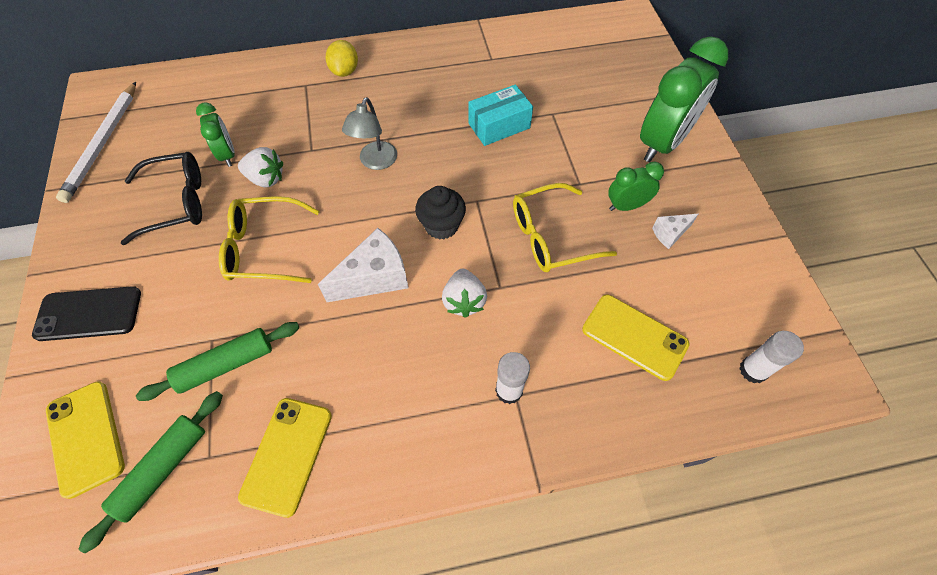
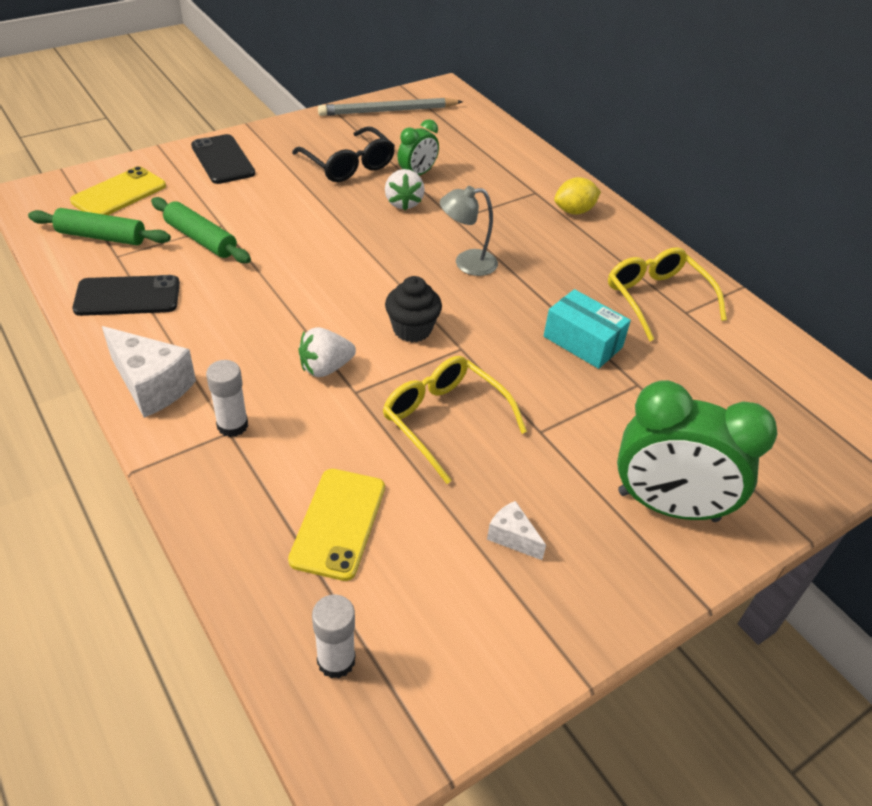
camera: 65 degrees right, 15 degrees down
(103, 144) = (388, 111): white pencil -> grey pencil
(264, 248) = (326, 224): yellow glasses -> yellow glasses (657, 298)
(287, 455) = (127, 296): yellow phone -> black phone
(374, 278) = (325, 299): white cheese -> white cheese (151, 385)
(626, 206) = (532, 484): green clock -> none

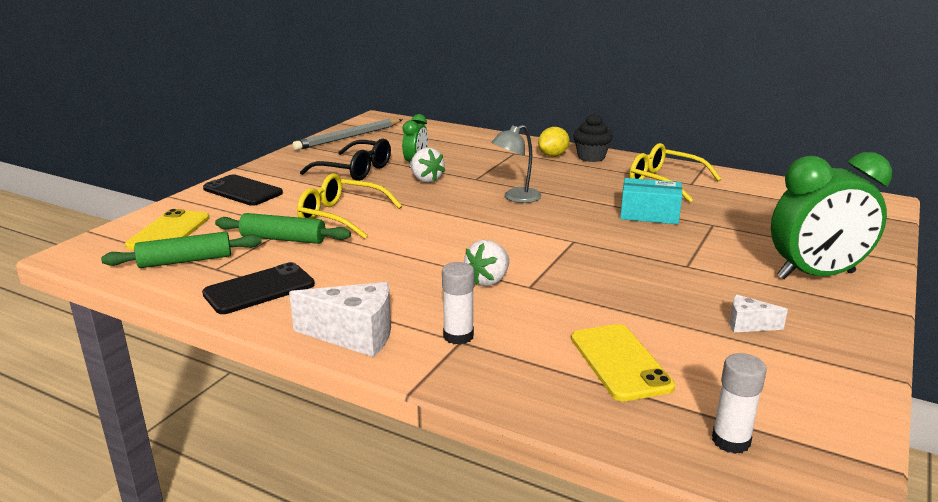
camera: 25 degrees left, 20 degrees down
(412, 329) = (524, 241): black cupcake -> black cupcake (591, 157)
(444, 420) = (615, 281): yellow glasses -> yellow glasses (341, 216)

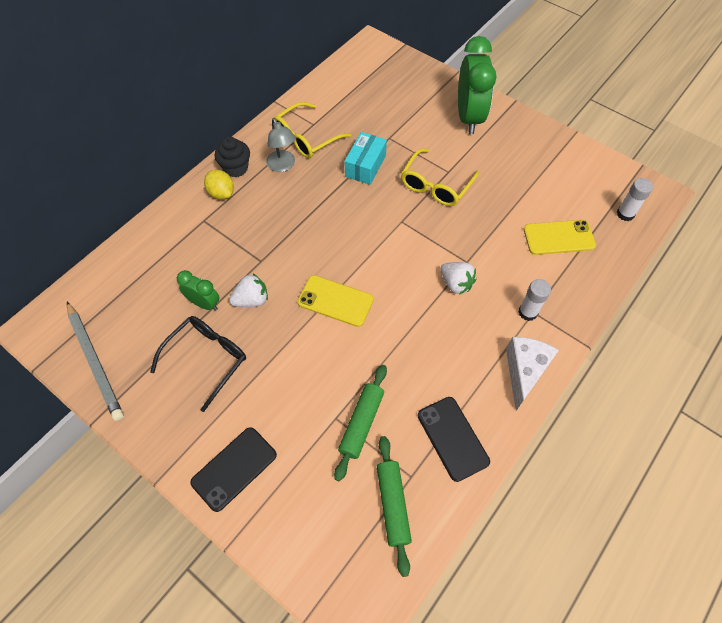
camera: 80 degrees left, 35 degrees up
(169, 232) = (325, 531): yellow phone -> yellow phone (335, 301)
(341, 216) = (322, 375): yellow glasses -> yellow glasses (436, 185)
(516, 198) = (313, 240): grey lamp -> grey lamp (283, 166)
(748, 325) = (522, 169): white cheese -> none

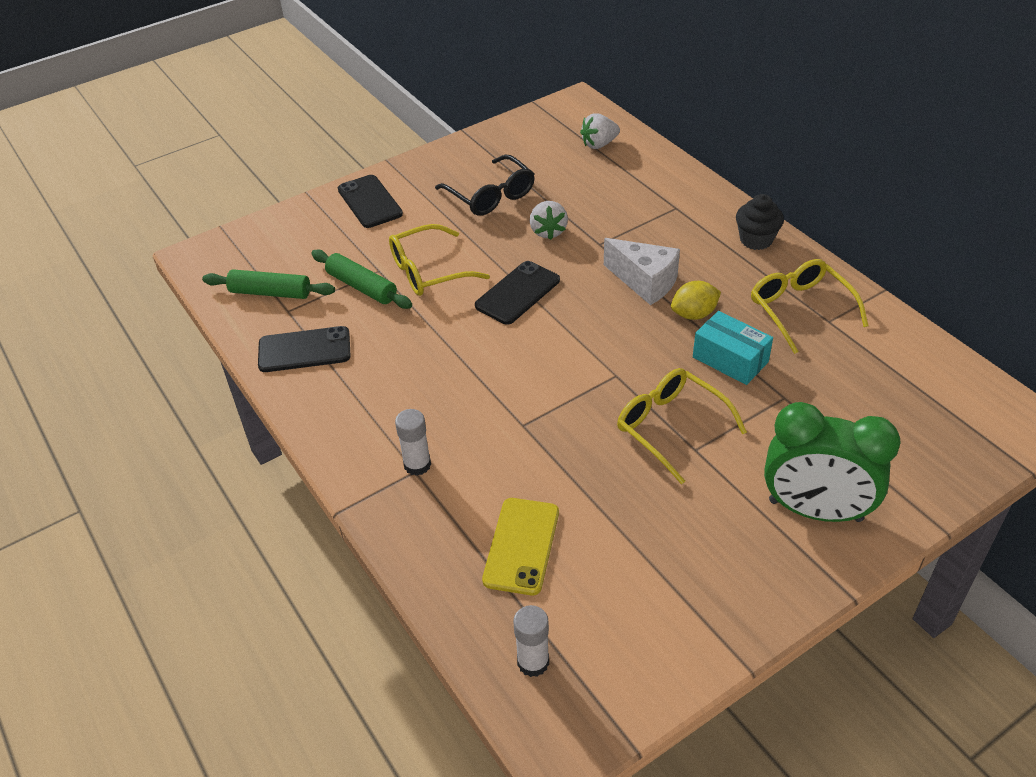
camera: 110 degrees right, 15 degrees down
(95, 361) = (523, 132): grey pencil -> none
(204, 303) = (558, 199): green clock -> none
(221, 193) = (715, 224): yellow lemon -> yellow lemon (694, 314)
(283, 166) = (750, 280): grey lamp -> none
(326, 375) = (428, 271): none -> yellow glasses
(335, 301) = (517, 293): yellow phone -> black phone
(456, 284) = (493, 404): white strawberry -> white strawberry (599, 144)
(524, 372) = (340, 433): white cheese -> white cheese (645, 282)

